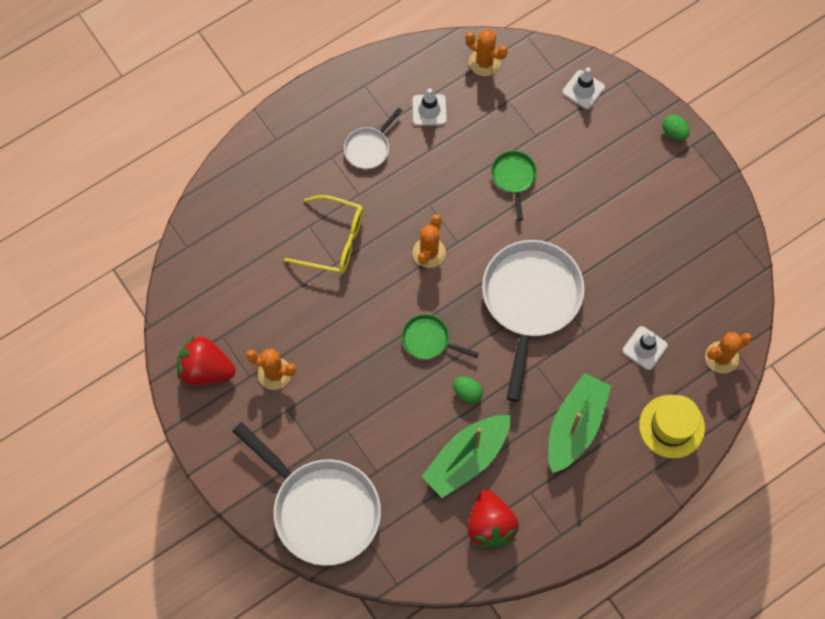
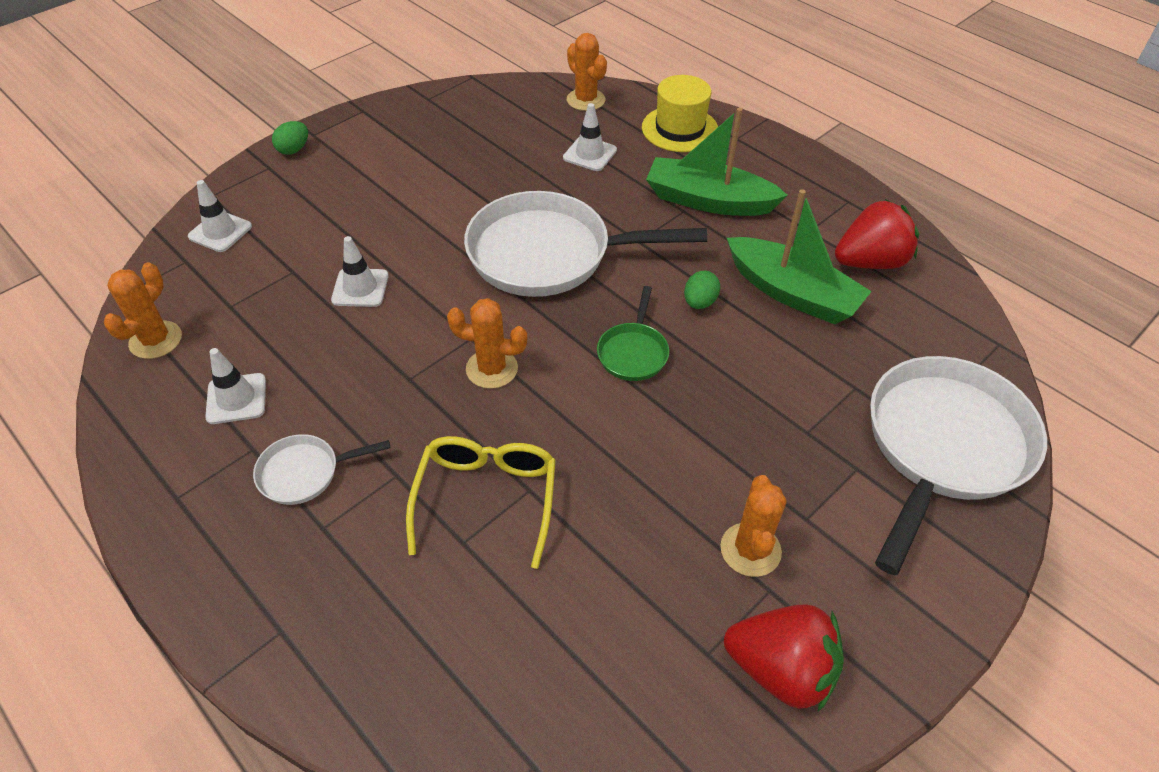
camera: 100 degrees left, 20 degrees down
(206, 369) = (780, 669): red strawberry -> red strawberry turned 75 degrees counterclockwise
(369, 148) = (304, 473): white pan -> white pan turned 135 degrees clockwise
(514, 178) = (360, 288): green pan -> white traffic cone

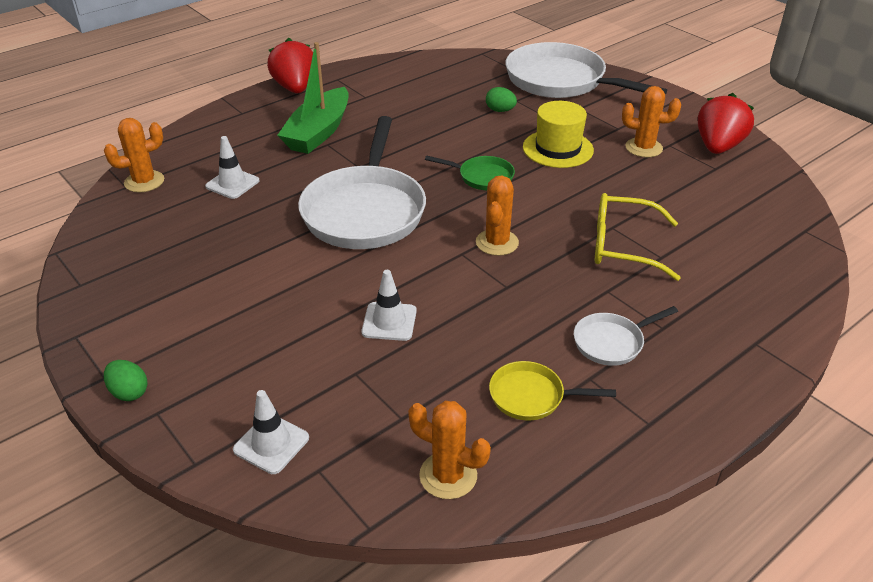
camera: 85 degrees left, 10 degrees down
(236, 399) = (531, 396): white traffic cone -> yellow pan
(304, 473) = (612, 342): white pan -> white pan turned 75 degrees clockwise
(680, 129) = (216, 137): yellow hat -> yellow hat (558, 149)
(699, 302) = (433, 146): green egg -> green egg (500, 110)
(792, 293) = (429, 110): green boat -> none
(870, 262) = (403, 80): red strawberry -> red strawberry (295, 88)

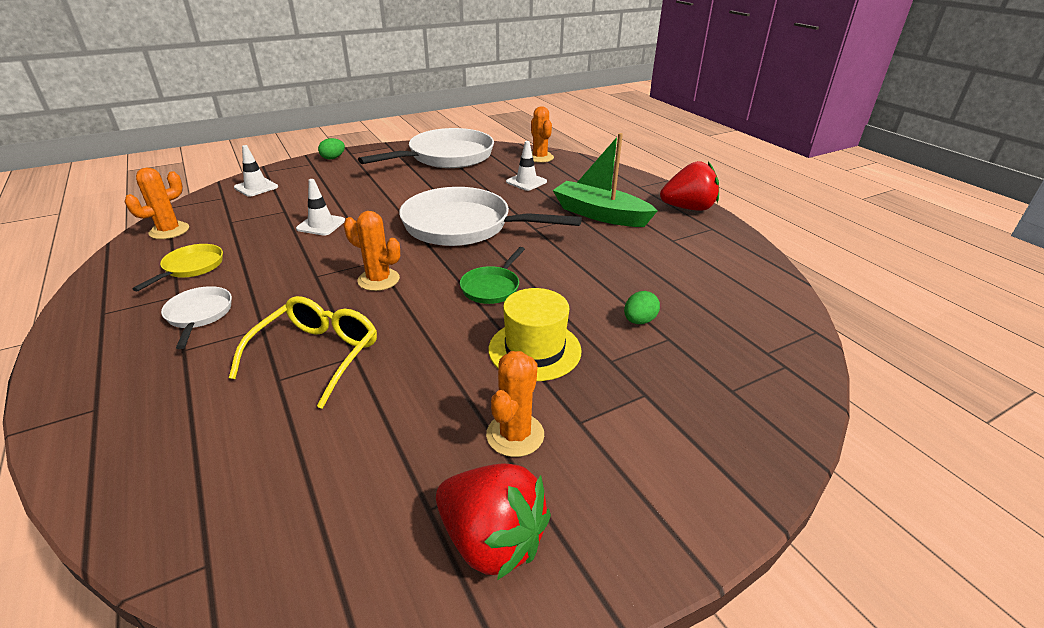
camera: 100 degrees right, 5 degrees down
(561, 81) = (736, 394): white pan -> white pan (446, 157)

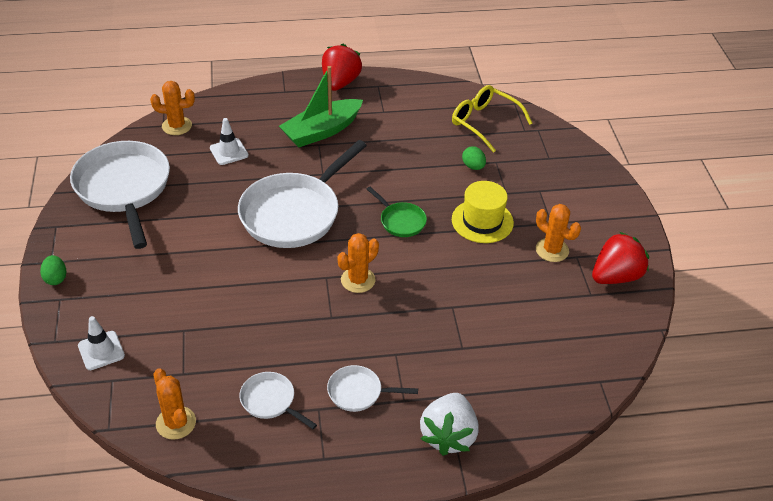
camera: 70 degrees left, 10 degrees up
(114, 398) = (448, 435): none -> white strawberry
(191, 267) = (270, 401): yellow pan -> white pan
(317, 355) = (443, 325): yellow glasses -> yellow glasses (484, 122)
(321, 225) = (234, 305): white traffic cone -> none

